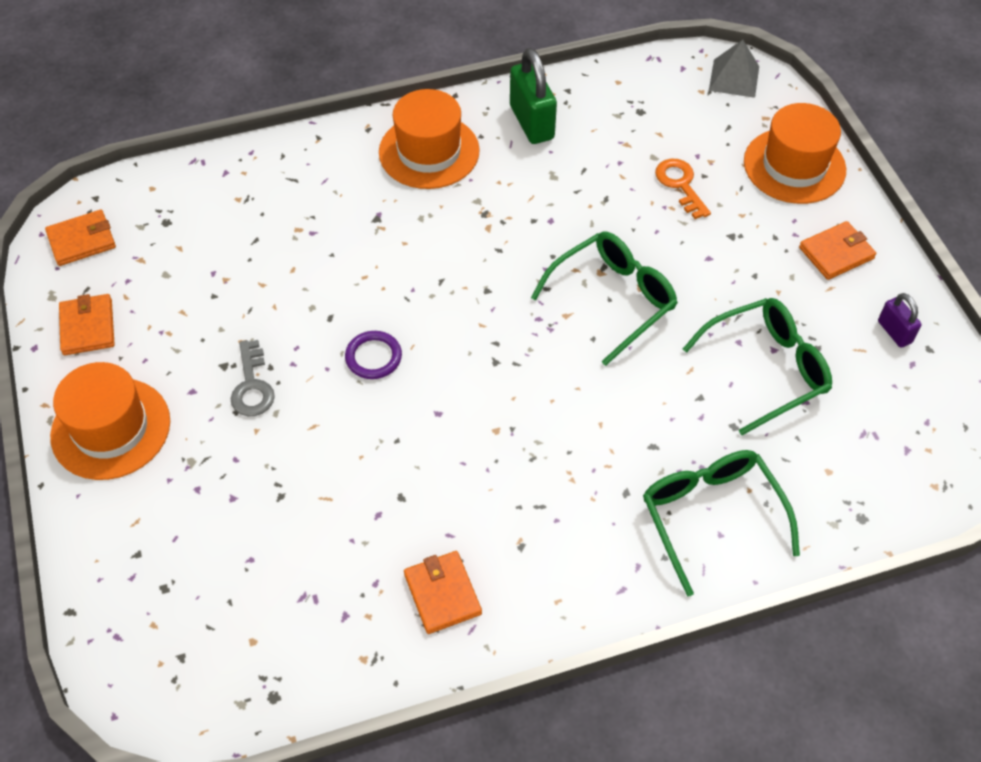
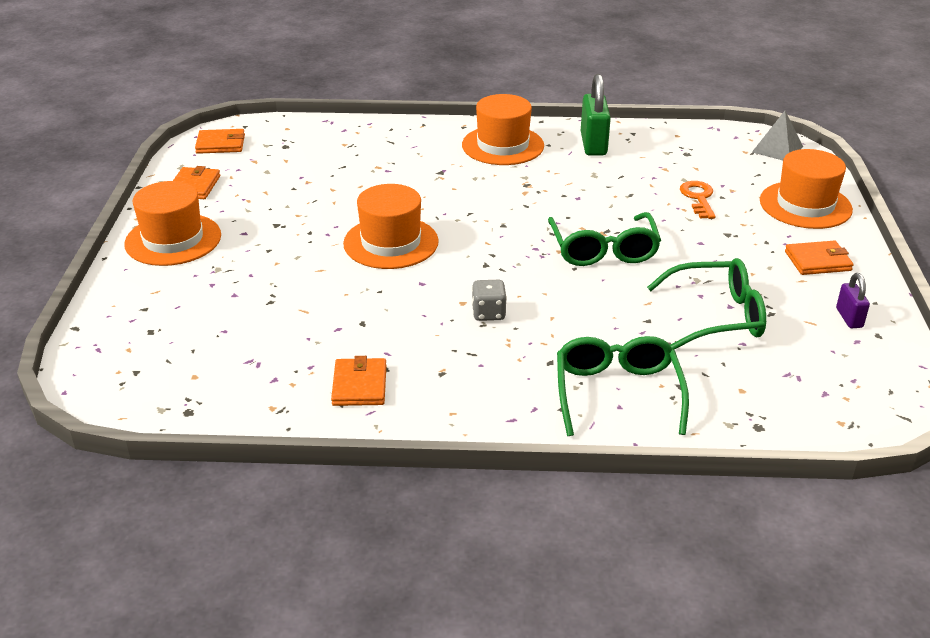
camera: 20 degrees right, 20 degrees down
(252, 386) = (289, 239): grey key -> none
(373, 357) = (391, 243): purple ring -> orange hat
(531, 439) = (488, 313): none -> grey dice
(612, 300) = (603, 250): green glasses -> green glasses turned 105 degrees clockwise

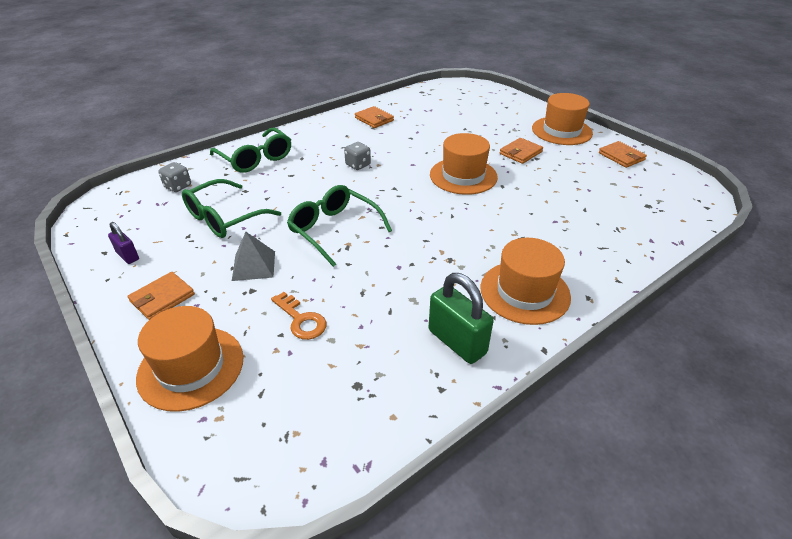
camera: 140 degrees right, 5 degrees up
(220, 144) = (680, 186): orange wallet -> orange wallet (520, 153)
(760, 394) = (178, 186): none -> grey dice
(777, 149) = (258, 465): grey pyramid -> grey pyramid (253, 265)

